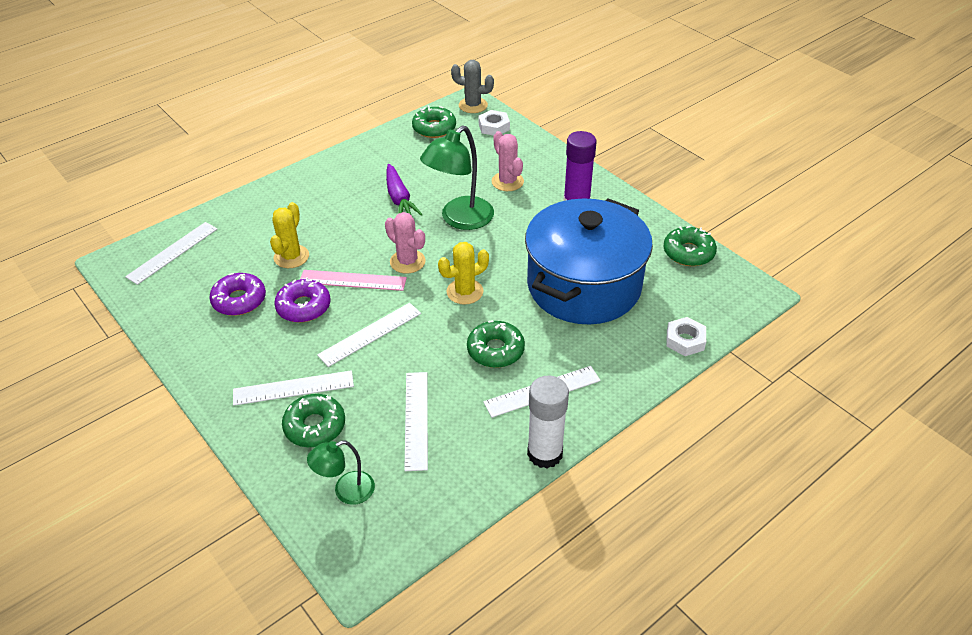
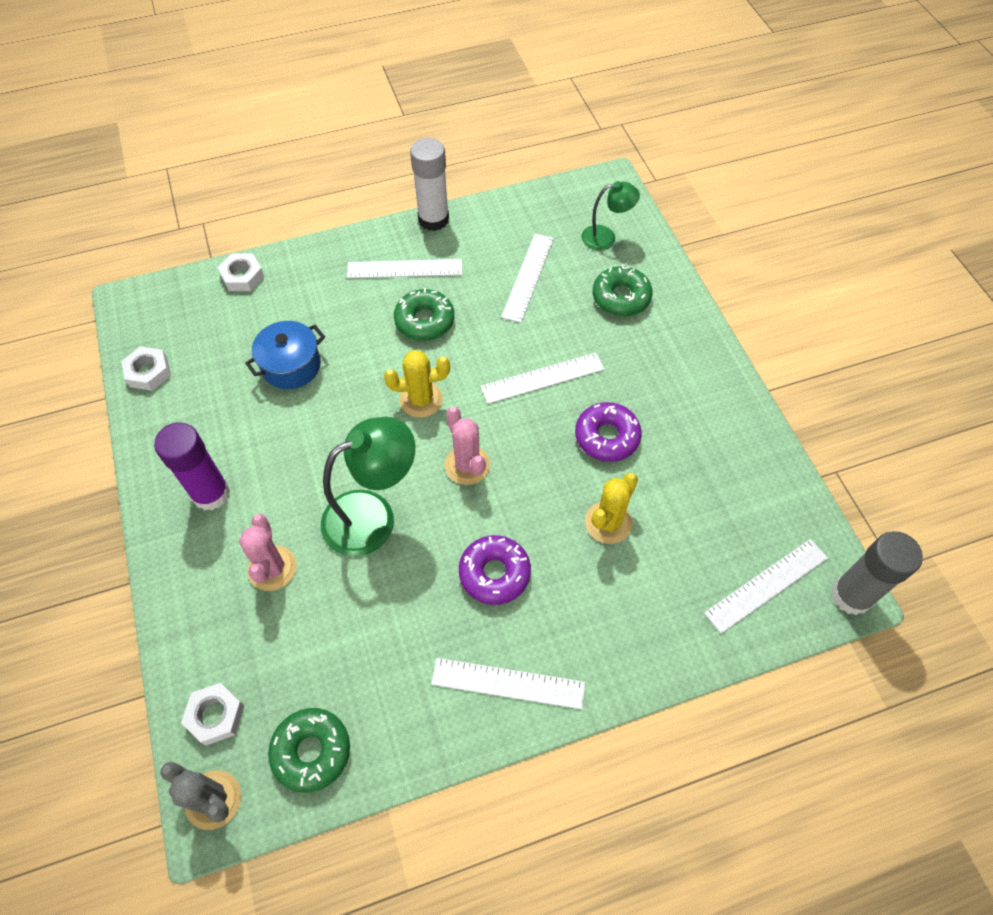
camera: 160 degrees left, 15 degrees up
(111, 262) = (851, 595): none -> grey glue stick
(239, 300) = (681, 471): purple donut -> purple donut (494, 573)
(293, 388) = (634, 341): white ruler -> white ruler (508, 683)
(353, 280) = (541, 457): pink ruler -> none
(399, 198) = (435, 586): purple carrot -> none
(584, 286) = (291, 366): blue pot -> blue pot, size x0.45
(688, 252) = (148, 372): green donut -> white nut

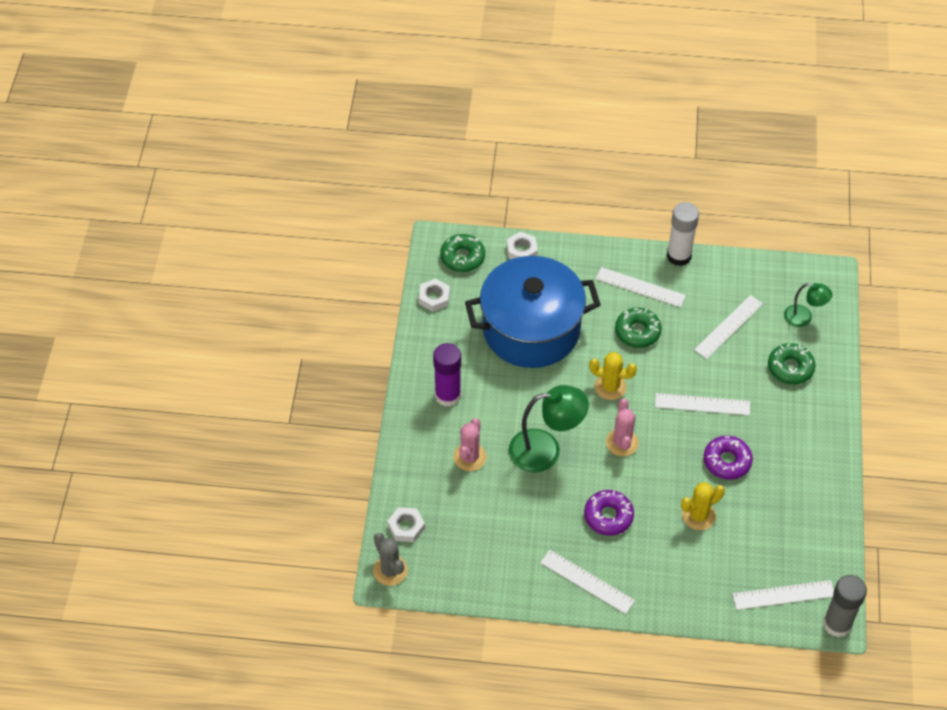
camera: 25 degrees right, 5 degrees down
(291, 366) = (531, 329): blue pot -> blue pot, size x2.22
(311, 751) = (454, 569): green donut -> green donut (462, 257)

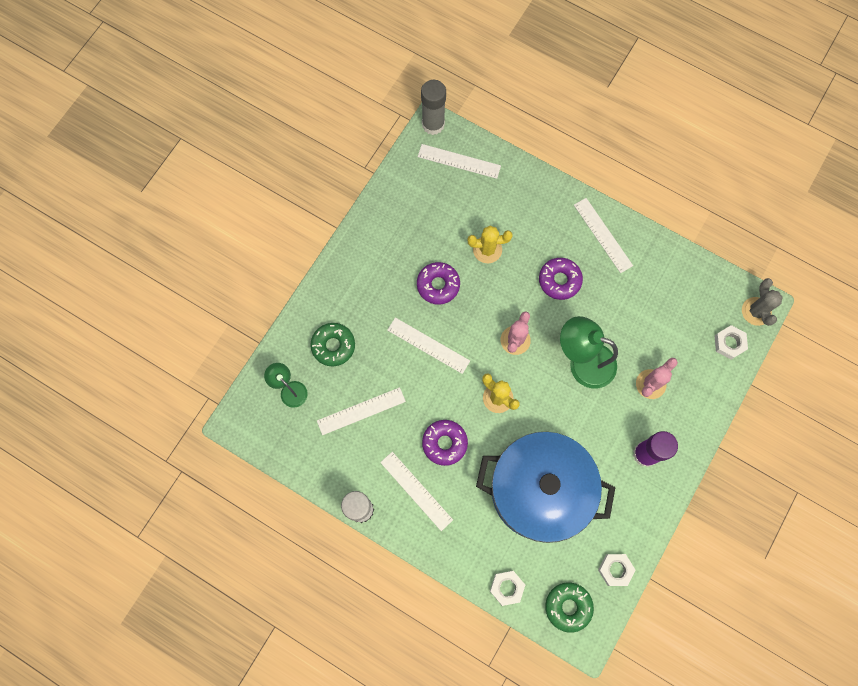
camera: 155 degrees left, 20 degrees up
(637, 332) = (444, 443): green donut -> purple donut

